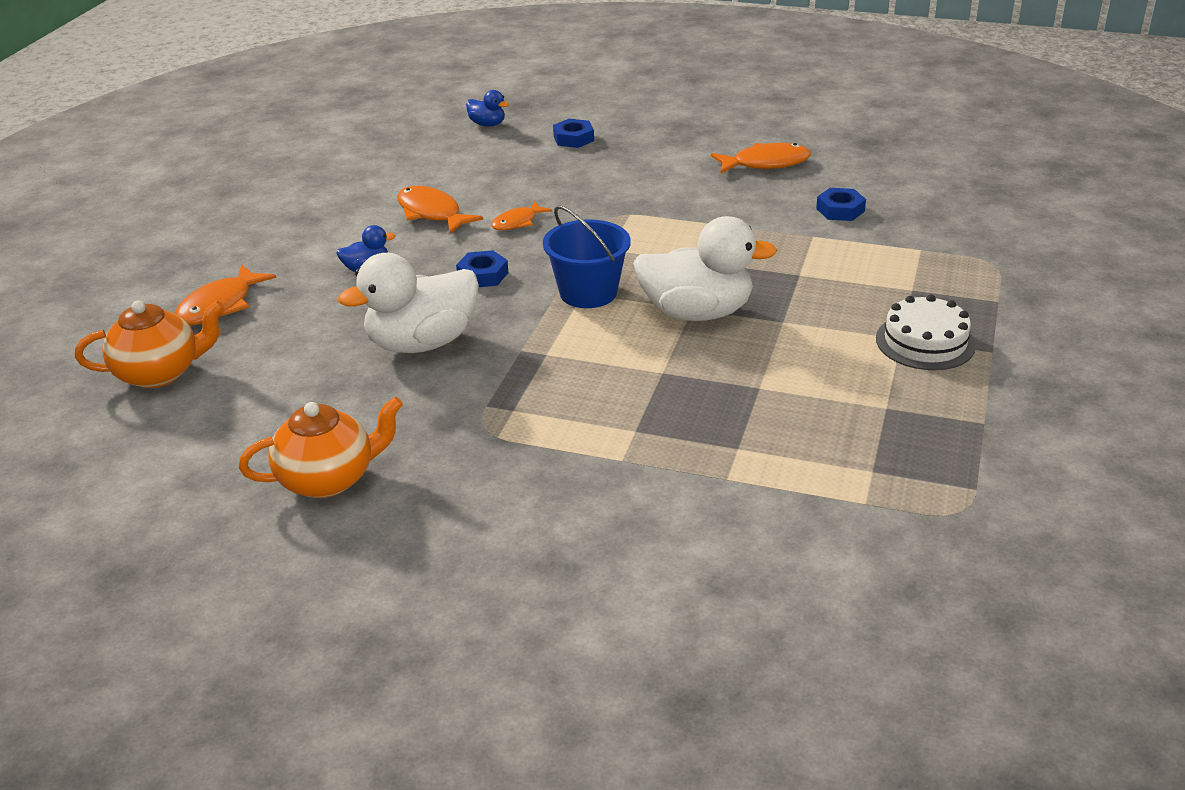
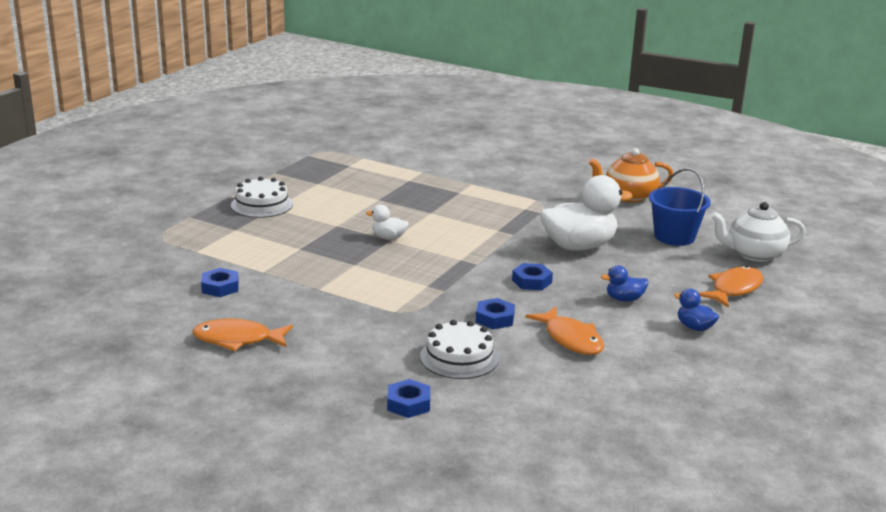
camera: 170 degrees left, 10 degrees down
(160, 373) = (754, 254): orange teapot -> white teapot
(487, 124) = (501, 443): blue duck -> blue duck (694, 327)
(517, 222) = (495, 318): orange fish -> blue nut
(543, 179) = (459, 357): none -> white cake
(588, 292) = (456, 259): blue bucket -> blue bucket (674, 237)
(696, 313) = (388, 237): white duck -> white duck, size x0.46

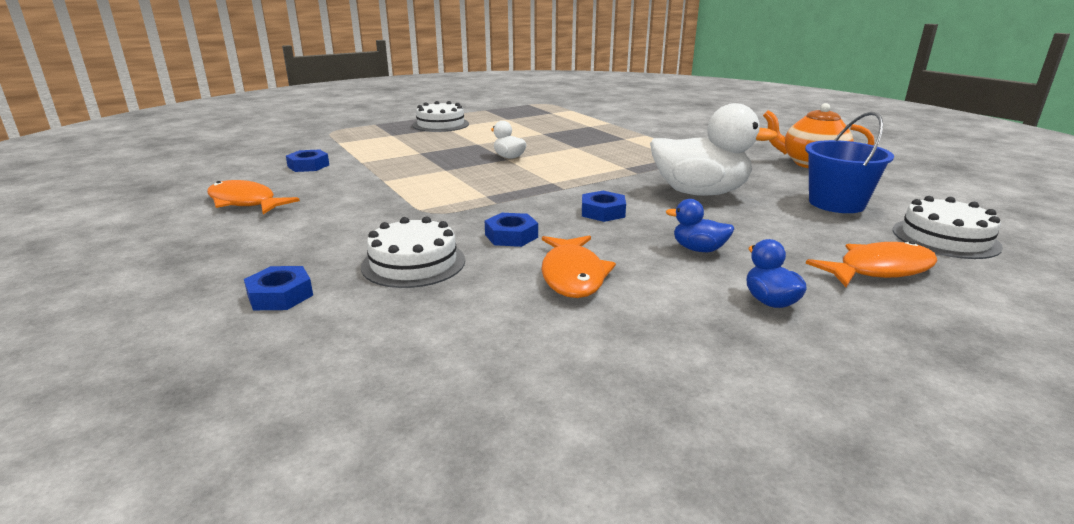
camera: 30 degrees right, 0 degrees up
(754, 254) = (945, 238): white teapot -> white cake

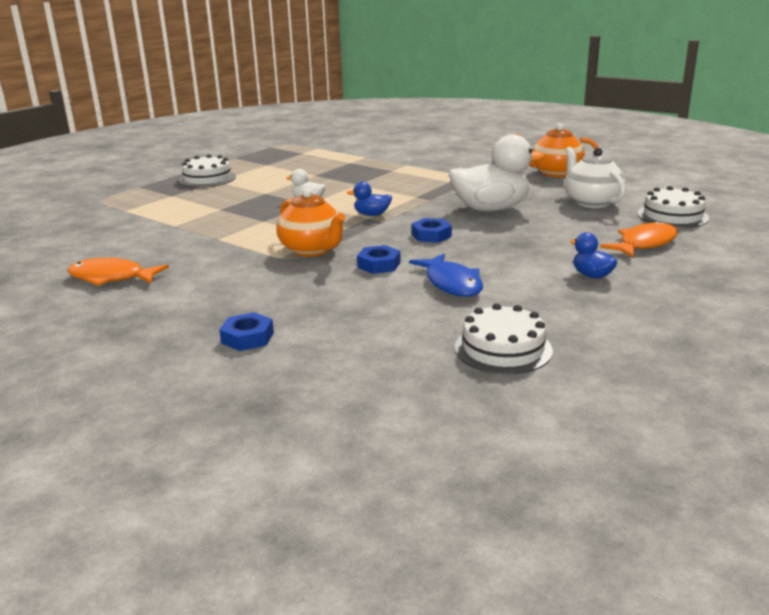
camera: 20 degrees left, 0 degrees up
(308, 166) = (126, 237): blue nut -> none
(413, 263) = (325, 297): white cake -> white cake (503, 349)
(459, 207) = (312, 250): none -> orange teapot
(573, 275) = (451, 283): orange fish -> blue fish
(698, 249) = (522, 251): blue duck -> blue duck (372, 215)
(836, 203) = (591, 202): blue bucket -> white teapot

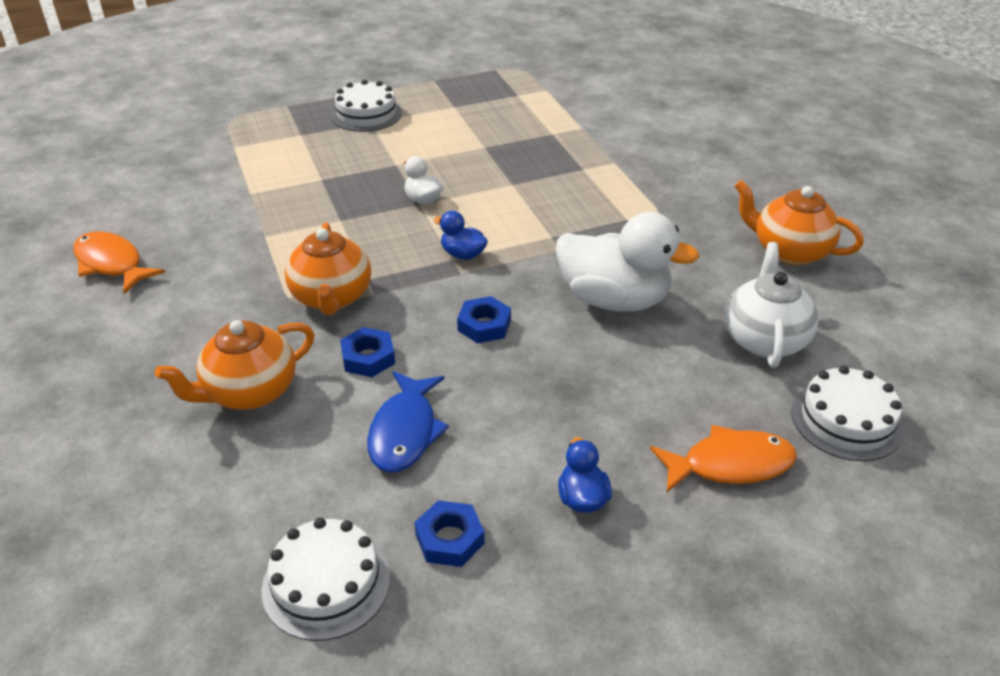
camera: 30 degrees right, 15 degrees up
(247, 338) = (121, 425): blue nut -> blue nut (449, 539)
(320, 298) = (249, 392): none -> orange teapot

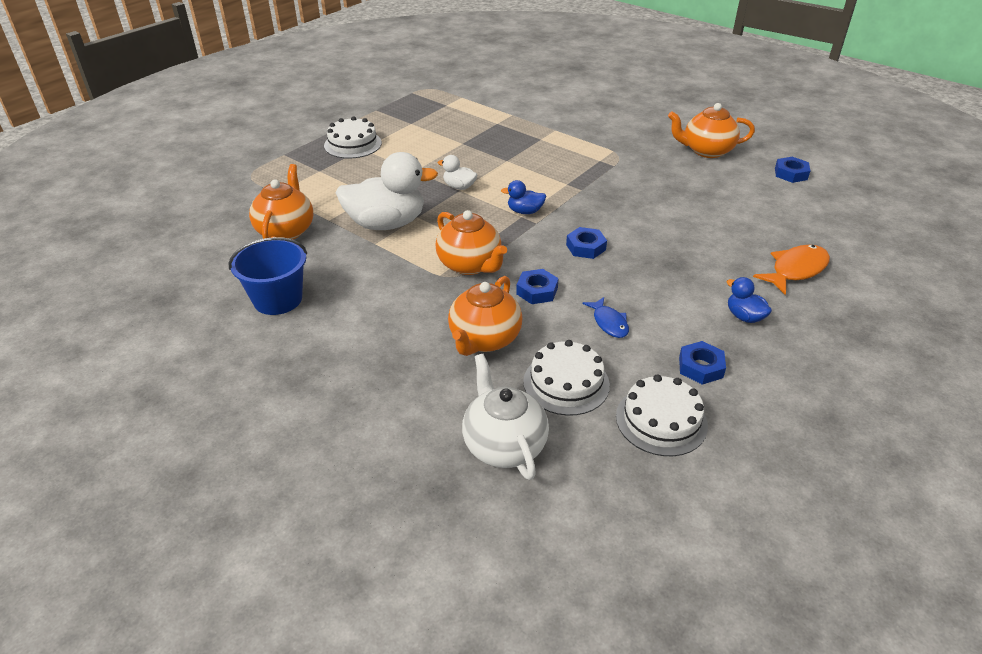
camera: 30 degrees left, 0 degrees up
(111, 264) = (278, 299): orange fish -> blue bucket
(198, 191) = (286, 230): none -> orange teapot
(405, 432) = (609, 323): blue fish -> blue fish, size x0.63
(614, 300) = (643, 207): white duck -> white duck (386, 224)
(764, 339) = (744, 201): white teapot -> white teapot (504, 445)
(846, 420) = (824, 227): white cake -> white cake (566, 383)
(882, 324) = (791, 174): none -> blue nut

